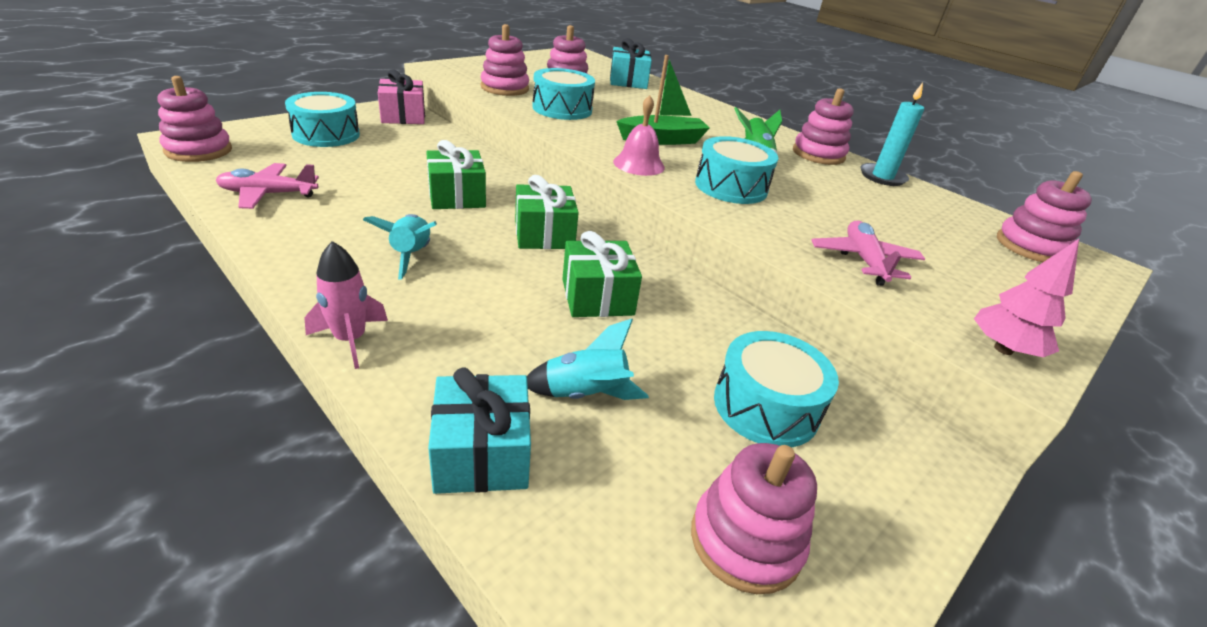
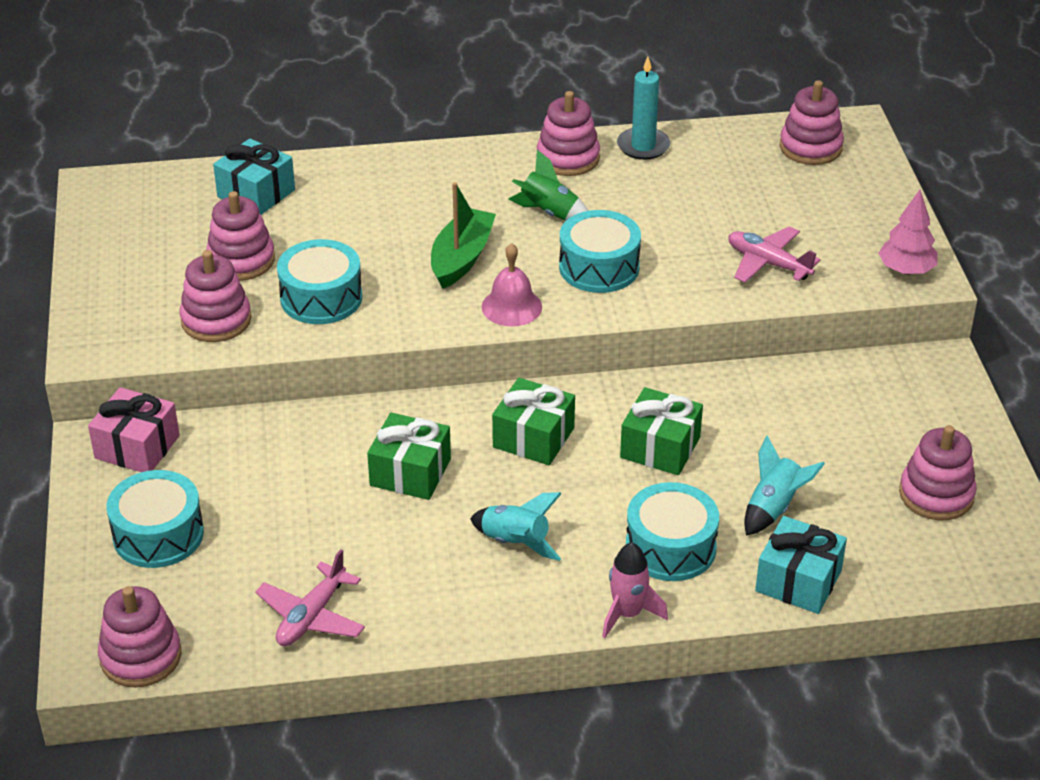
camera: 50 degrees left, 5 degrees up
(766, 406) = (843, 422): turquoise drum -> turquoise drum (670, 547)

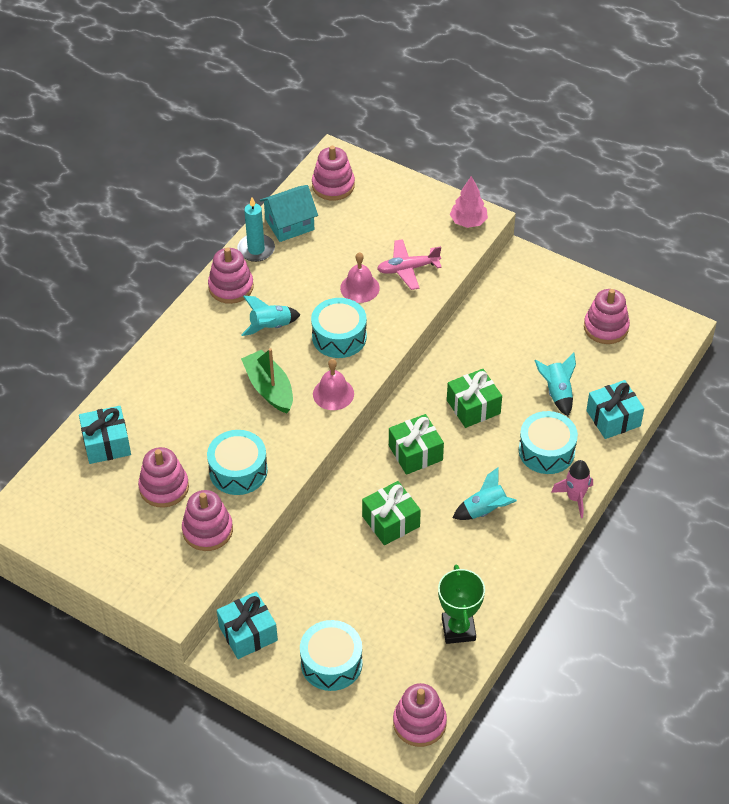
camera: 50 degrees left, 10 degrees up
(137, 447) = (248, 633): pink gift -> turquoise gift
(311, 616) = (458, 629): pink plane -> green trophy
(549, 213) = (270, 326): green rocket -> turquoise rocket
(690, 244) = (359, 288): none -> pink bell
(711, 148) = (289, 224): none -> turquoise house

